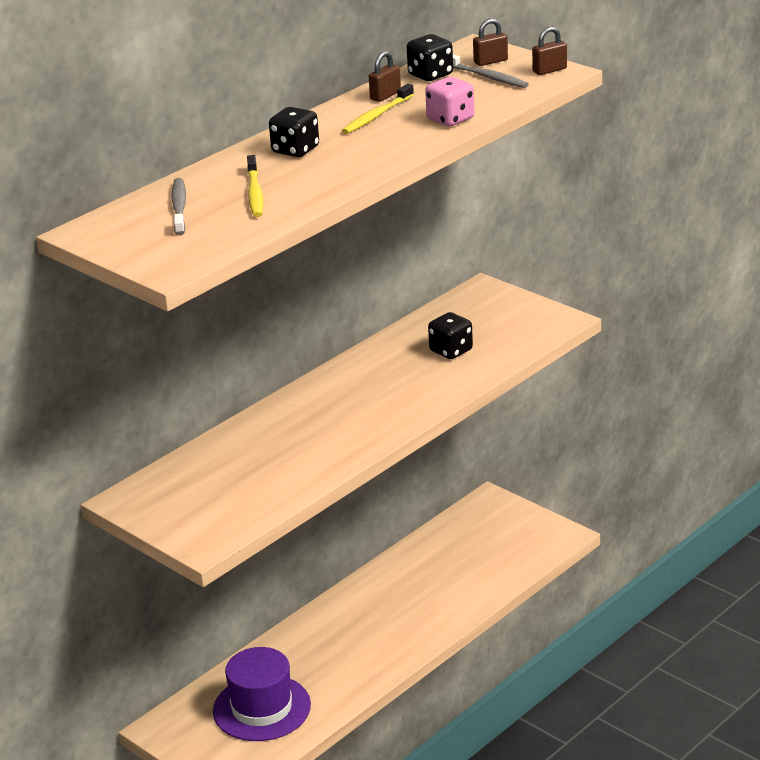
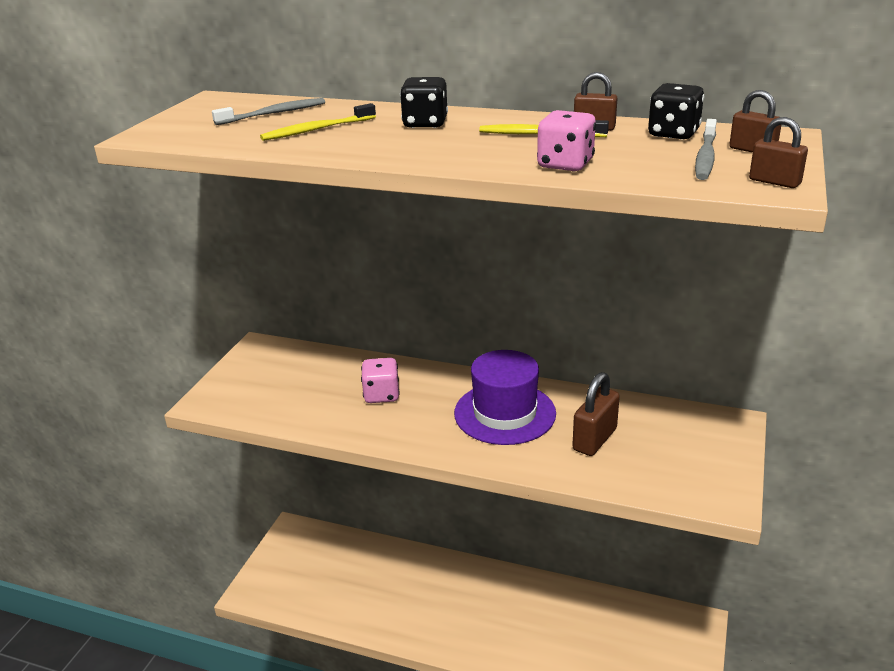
camera: 65 degrees right, 0 degrees up
(261, 708) = (333, 578): purple hat -> purple hat (504, 413)
(291, 439) = (381, 395): none -> pink dice
(451, 351) = (594, 439): black dice -> brown padlock

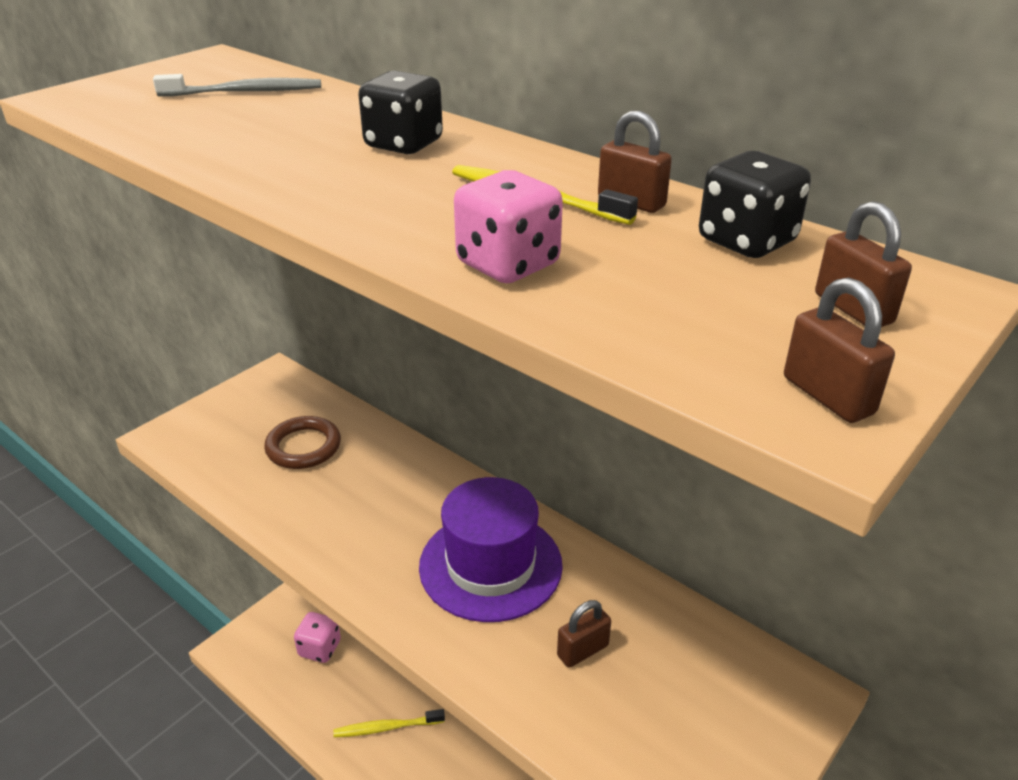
camera: 20 degrees right, 5 degrees up
(317, 129) = (260, 127): yellow toothbrush -> yellow toothbrush (387, 727)
(319, 383) = (303, 447): none -> brown ring
(381, 395) = (360, 487): pink dice -> pink dice (320, 648)
(594, 439) = (582, 650): brown padlock -> brown padlock, size x0.62
(705, 157) = (753, 304): grey toothbrush -> none

